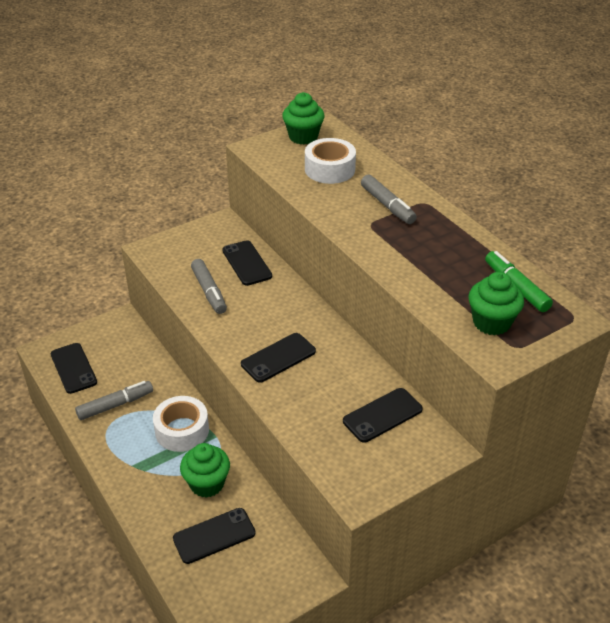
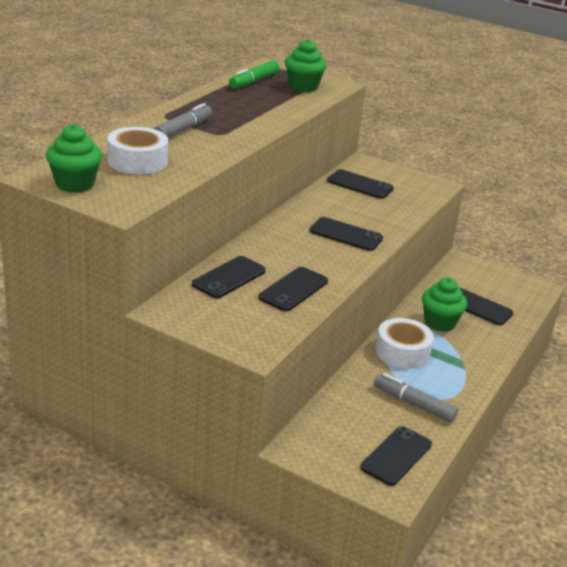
camera: 120 degrees left, 10 degrees down
(209, 291) = (293, 289): grey marker -> black phone

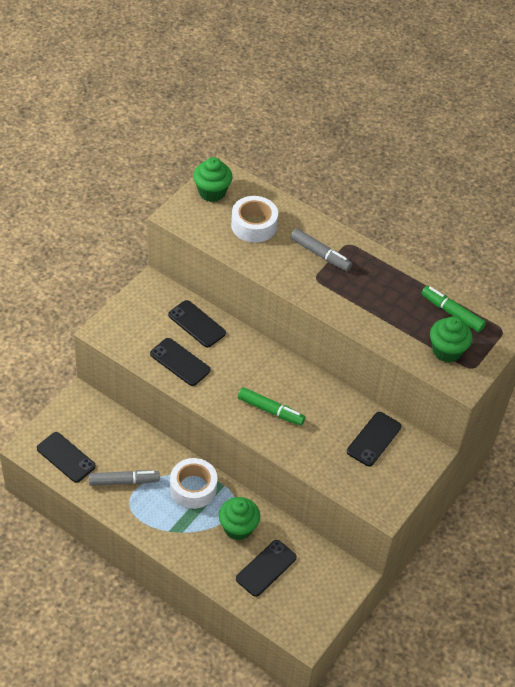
camera: 95 degrees right, 20 degrees up
(345, 235) = (270, 411): black phone -> green marker
(413, 404) = (124, 481): grey marker -> grey marker turned 45 degrees clockwise

